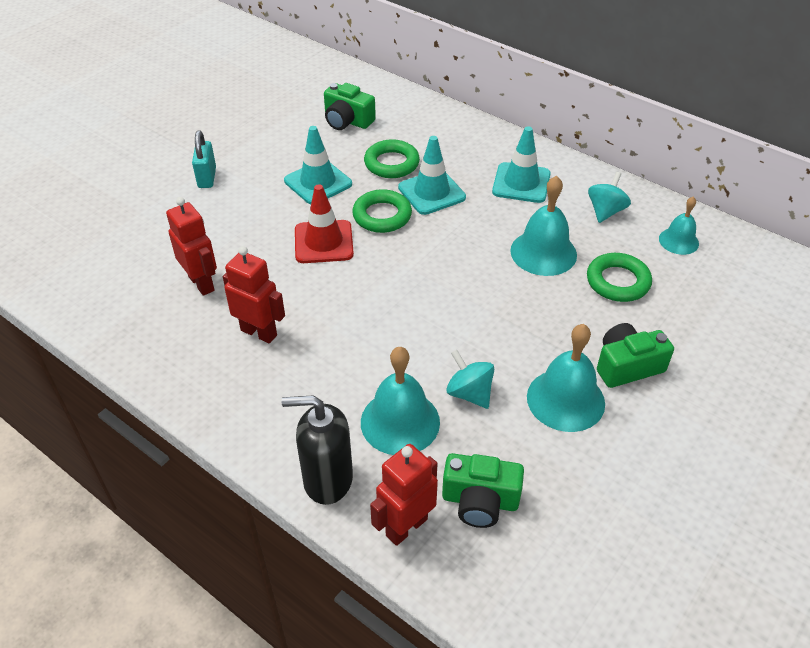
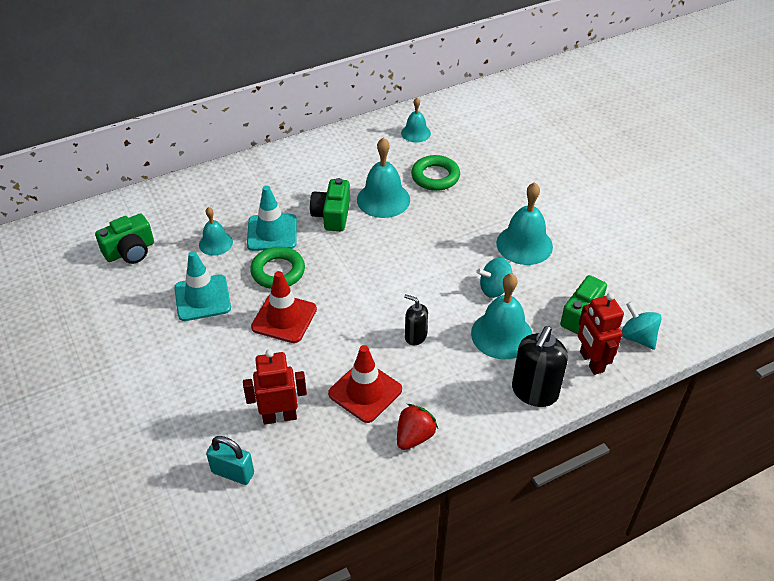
camera: 65 degrees left, 0 degrees up
(207, 178) = (130, 375): turquoise padlock -> turquoise padlock (233, 472)
(217, 390) = (414, 436): none -> red strawberry
(259, 332) = (365, 392): red robot -> red traffic cone
(354, 346) = (415, 336): none -> black soap dispenser
(391, 163) = (215, 243): green ring -> turquoise bell
(521, 183) = (300, 180): turquoise traffic cone -> none
(605, 211) = (363, 152): turquoise spinning top -> turquoise spinning top (637, 337)
(627, 366) = (511, 205): green camera -> green camera (332, 215)

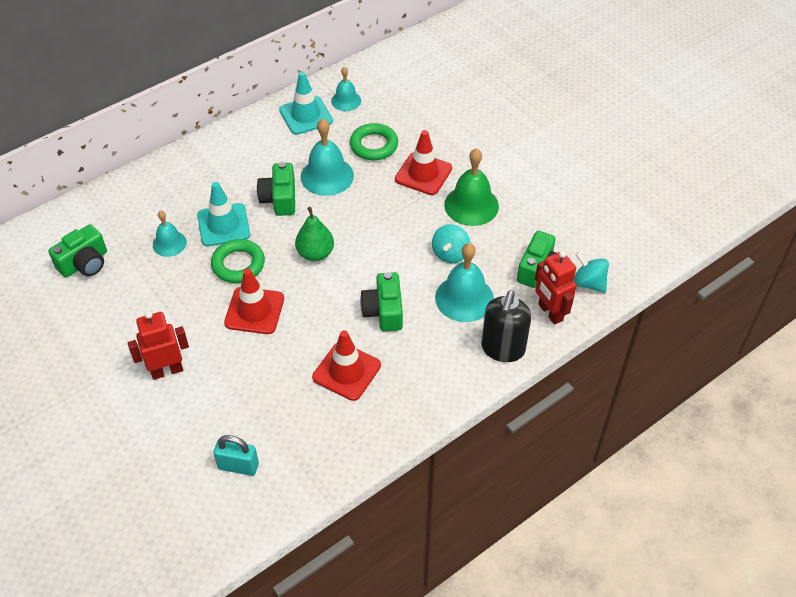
camera: 10 degrees left, 5 degrees up
(202, 298) = (169, 301): turquoise traffic cone -> turquoise traffic cone (306, 115)
(279, 416) = (271, 407): red robot -> red robot (167, 370)
(357, 271) = (315, 253): none -> green pear
(414, 436) = (400, 407): red strawberry -> none
(415, 336) = (384, 311): black soap dispenser -> green camera
(480, 209) = (423, 174): none -> red traffic cone
(494, 289) = (450, 254): turquoise spinning top -> turquoise spinning top turned 45 degrees counterclockwise
(524, 244) = (471, 205): turquoise bell -> green bell

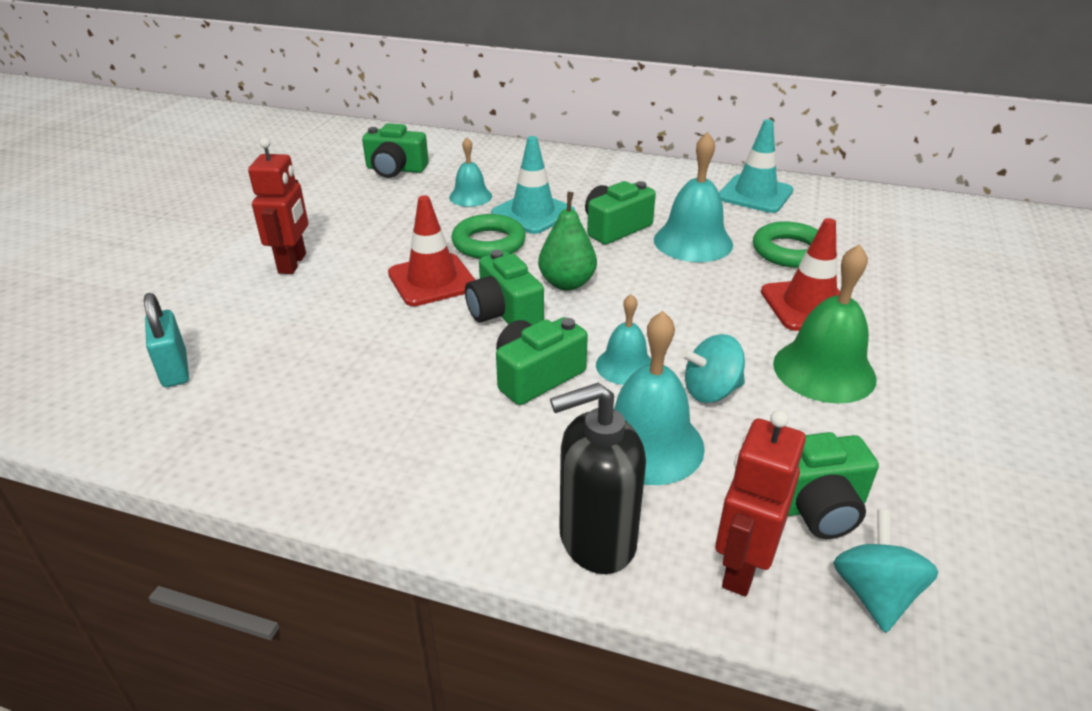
camera: 55 degrees right, 15 degrees down
(167, 370) = (293, 263): red robot -> red robot turned 60 degrees clockwise
(317, 295) = (504, 312): none -> green camera
(346, 101) = (820, 207): turquoise bell -> turquoise bell (625, 366)
(346, 371) = (399, 390): red traffic cone -> none

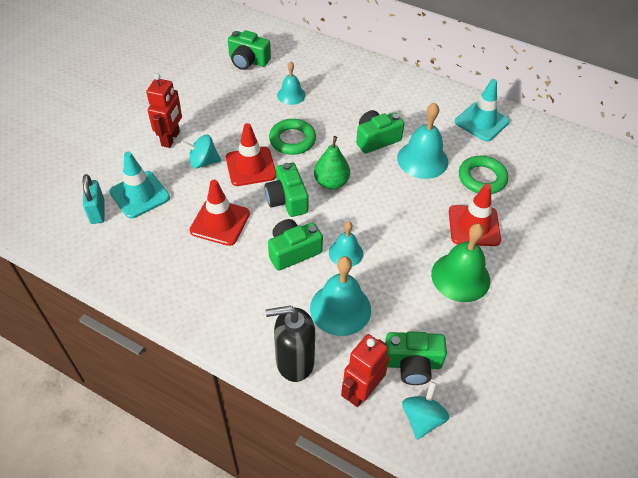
camera: 10 degrees right, 15 degrees up
(399, 355) = (220, 222): none -> red traffic cone
(533, 213) = (327, 117): turquoise traffic cone -> turquoise traffic cone (139, 195)
(711, 391) = (388, 280): turquoise spinning top -> turquoise spinning top (203, 162)

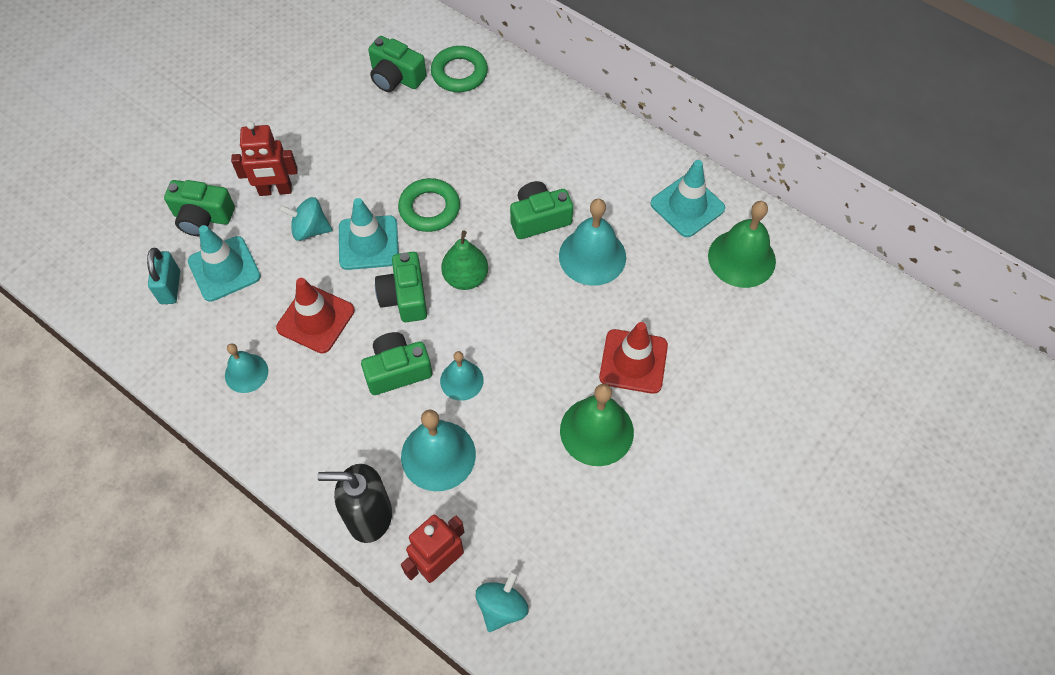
camera: 10 degrees right, 10 degrees up
(171, 139) = (275, 190): red robot -> red robot turned 60 degrees clockwise
(251, 166) = (368, 243): red traffic cone -> turquoise traffic cone
(291, 95) = (442, 138): turquoise bell -> turquoise bell (246, 373)
(412, 364) = (507, 538): green camera -> green camera (203, 217)
(482, 178) = (663, 293): green ring -> green ring (459, 73)
(531, 151) = (741, 258): none -> green bell

